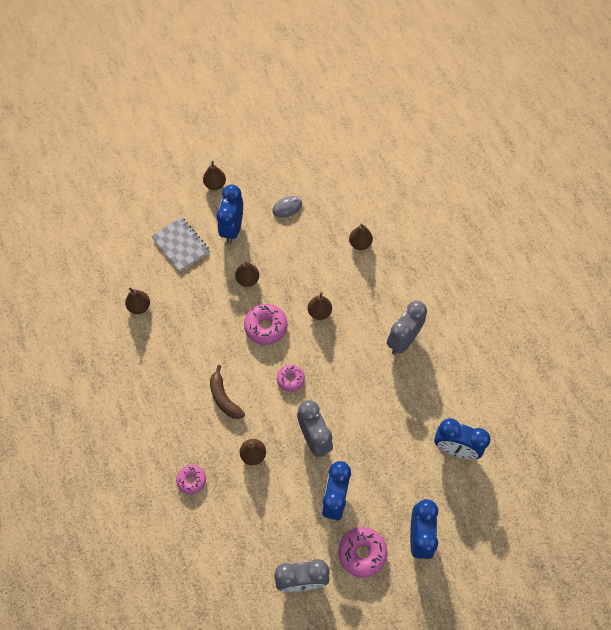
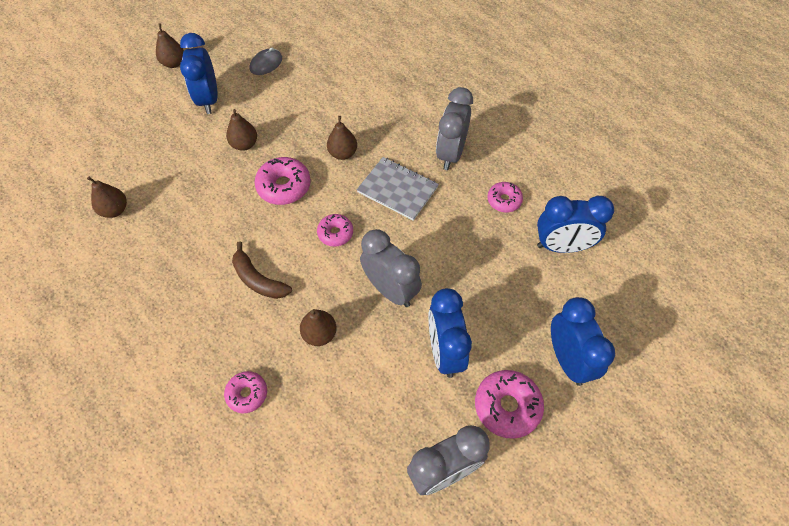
camera: 20 degrees left, 5 degrees down
(181, 245) = (150, 131): grey notebook -> grey notebook (397, 189)
(360, 243) = (362, 76): brown pear -> none
(428, 395) = (504, 200): none -> pink donut

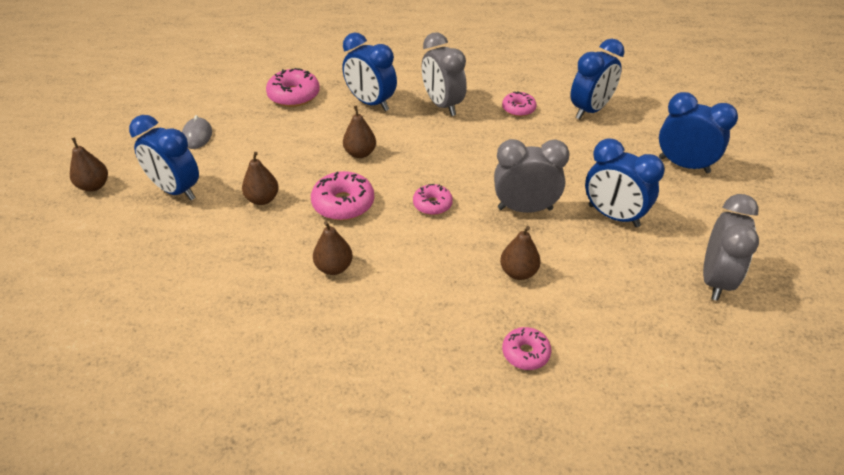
camera: 45 degrees left, 15 degrees down
(115, 210) = (200, 328): brown pear -> brown pear (334, 267)
(258, 279) = (417, 276): brown banana -> none
(397, 189) = (437, 148): grey notebook -> none
(402, 114) = (371, 103): none -> blue clock
(507, 406) = (692, 215): pink donut -> pink donut (294, 95)

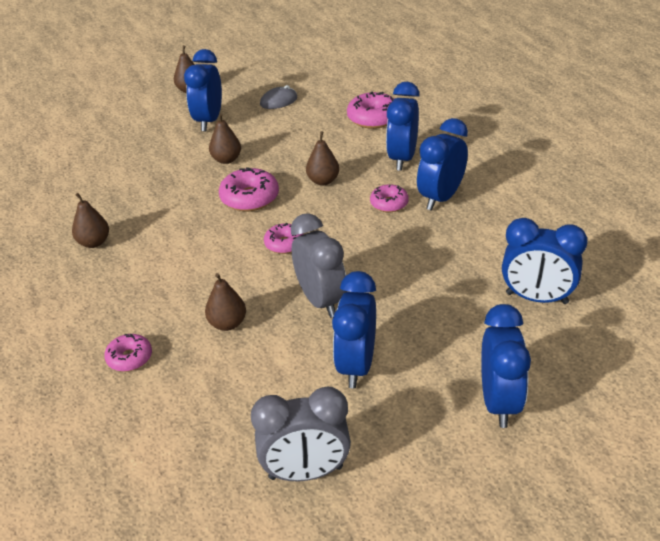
camera: 65 degrees right, 5 degrees down
(334, 267) = (171, 222): brown pear -> brown pear (94, 242)
(442, 105) = (441, 198): grey clock -> blue clock
(518, 109) = (484, 247): pink donut -> pink donut (389, 204)

